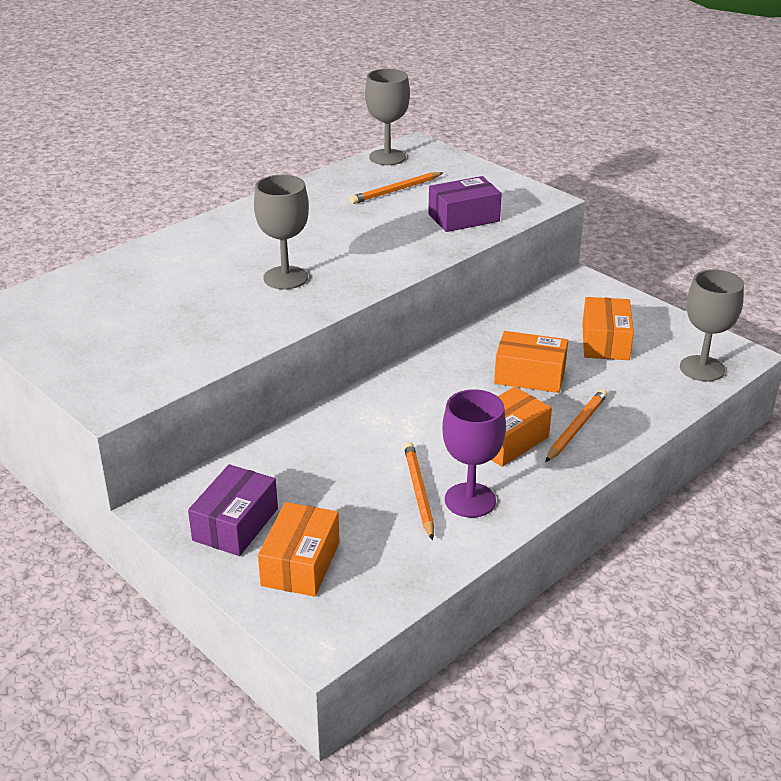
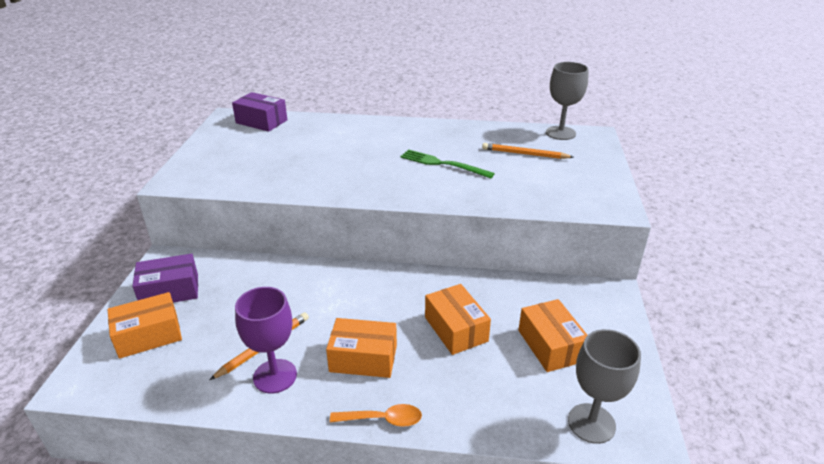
camera: 50 degrees right, 0 degrees up
(285, 278) = (364, 169): grey goblet -> none
(347, 235) = (443, 164): none -> green fork
(463, 218) = (533, 191): purple box -> purple box (261, 121)
(576, 428) = (418, 387): orange pencil -> none
(593, 462) = (383, 419): none -> orange spoon
(605, 342) = (550, 345): orange box -> orange box turned 75 degrees counterclockwise

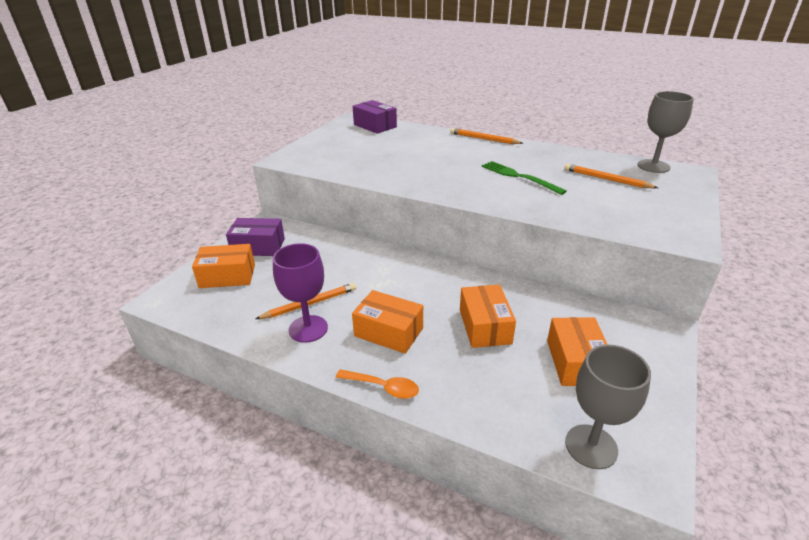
camera: 20 degrees right, 0 degrees up
(388, 123) = (483, 139): none -> orange pencil

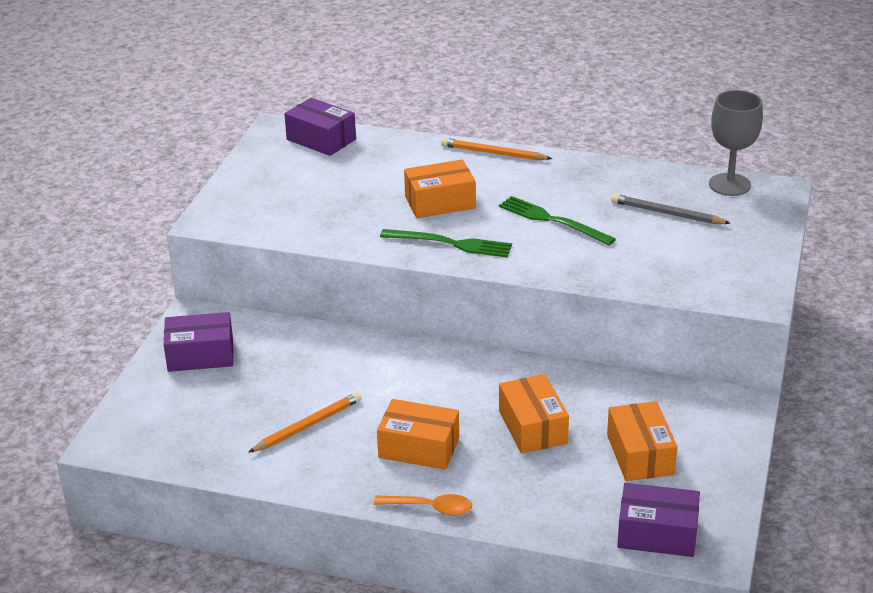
camera: 10 degrees left, 0 degrees up
(227, 276) = (179, 402): orange box -> orange box (440, 202)
(308, 329) = (319, 456): purple goblet -> none
(441, 184) = (450, 243): none -> green fork
(591, 446) = (657, 534): grey goblet -> purple box
(606, 179) = (667, 213): orange pencil -> grey pencil

